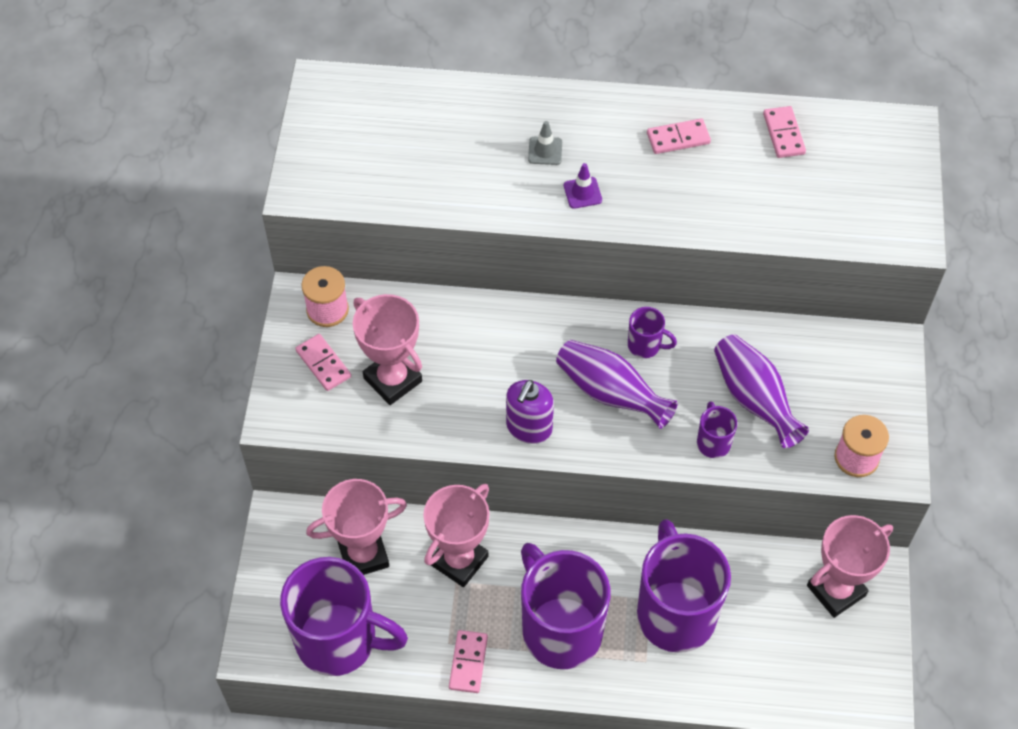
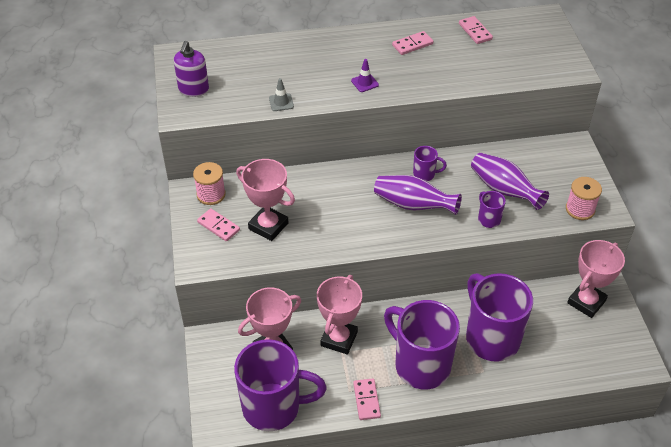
camera: 15 degrees left, 10 degrees down
(529, 427) = (368, 235): purple soap dispenser -> purple soap dispenser (193, 89)
(545, 151) = (332, 65): grey traffic cone -> grey traffic cone (281, 102)

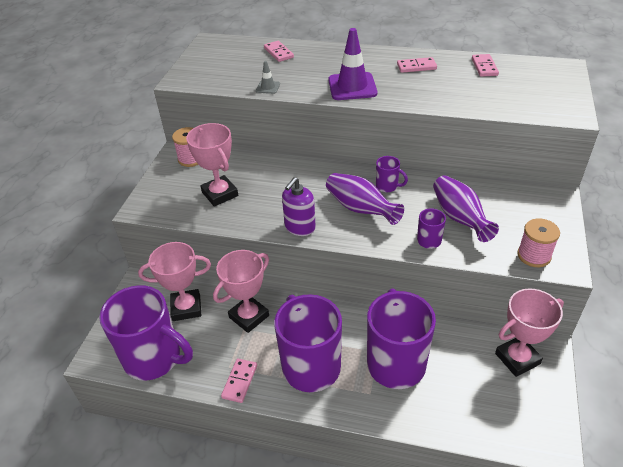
camera: 25 degrees right, 5 degrees down
(193, 89) = (204, 66): purple soap dispenser -> purple soap dispenser (300, 227)
(218, 226) = (179, 184): pink domino -> pink domino (278, 53)
(364, 83) = (352, 87): purple traffic cone -> purple traffic cone, size x2.09

